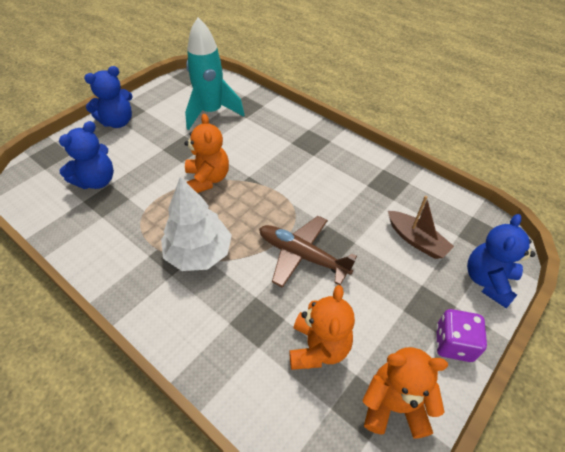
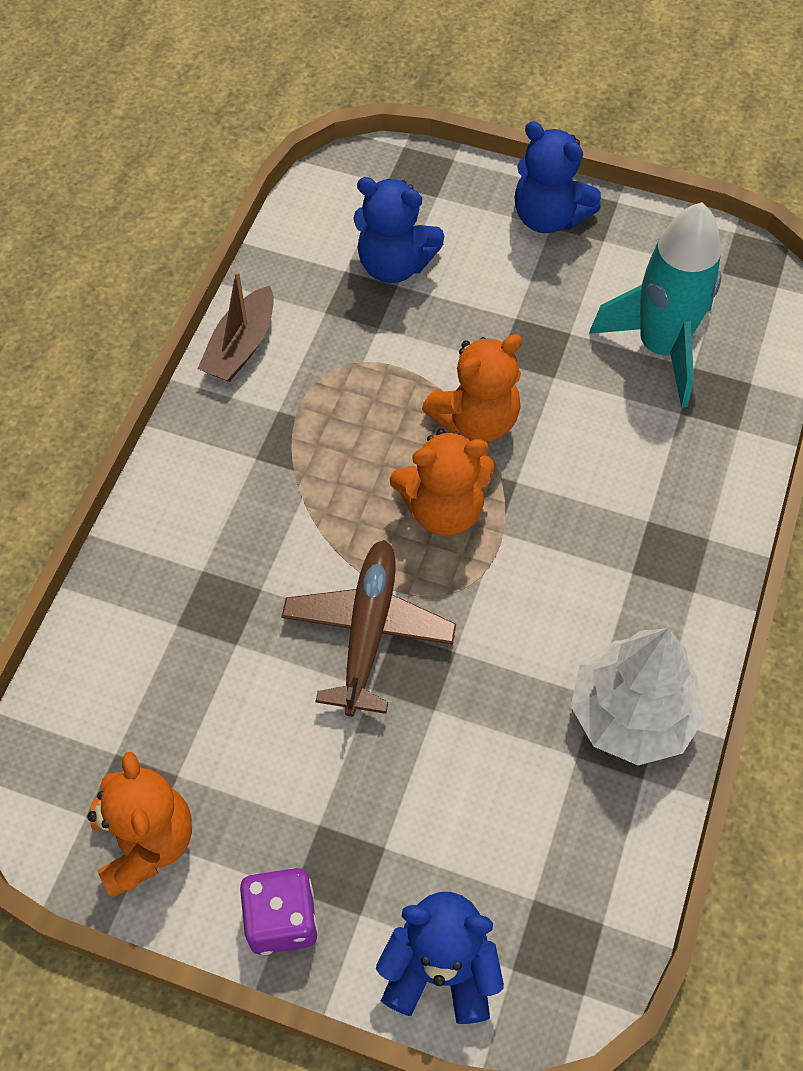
camera: 70 degrees right, 10 degrees up
(199, 253) = (310, 476): white tree -> white tree (631, 714)
(318, 347) = (204, 708): orange teddy bear -> orange teddy bear (443, 509)
(416, 240) = (486, 819): brown boat -> brown boat (241, 347)

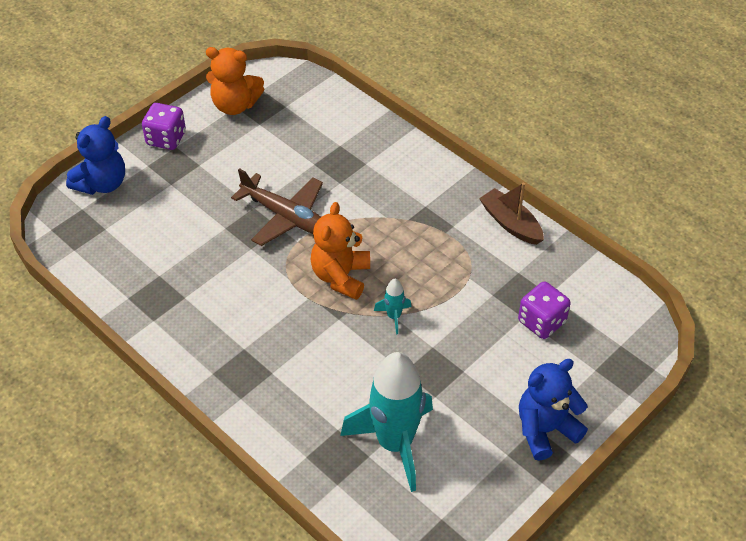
camera: 115 degrees right, 10 degrees down
(394, 265) = (541, 322): blue teddy bear -> purple dice
(476, 420) = (394, 316): orange teddy bear -> turquoise rocket
(631, 714) = (164, 309): white tree -> none

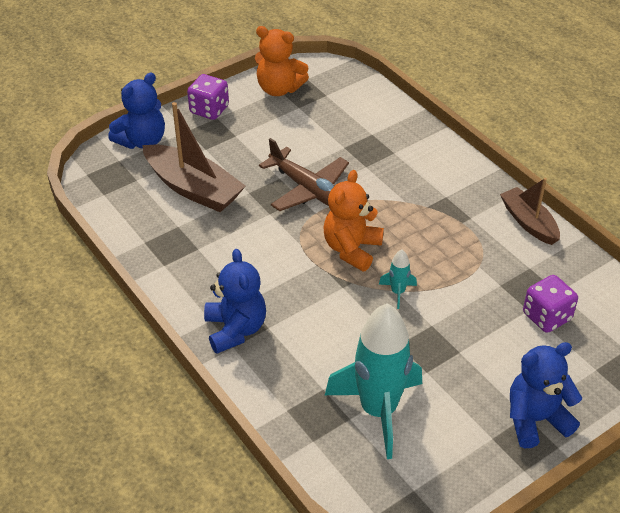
camera: 10 degrees right, 5 degrees down
(167, 231) = (193, 188): none -> brown boat
(239, 380) = (235, 329): none -> blue teddy bear

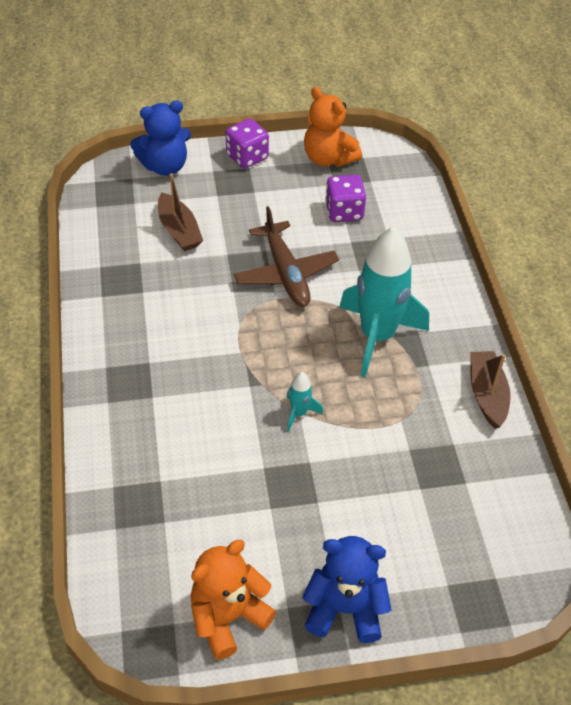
camera: 25 degrees right, 5 degrees up
(193, 188) = (179, 230): brown boat -> brown boat, size x0.64
(235, 329) = (121, 386): blue teddy bear -> none
(352, 249) = (285, 350): orange teddy bear -> orange teddy bear (228, 617)
(378, 410) = (196, 526): turquoise rocket -> turquoise rocket (377, 336)
(546, 316) = (434, 504): purple dice -> purple dice (344, 212)

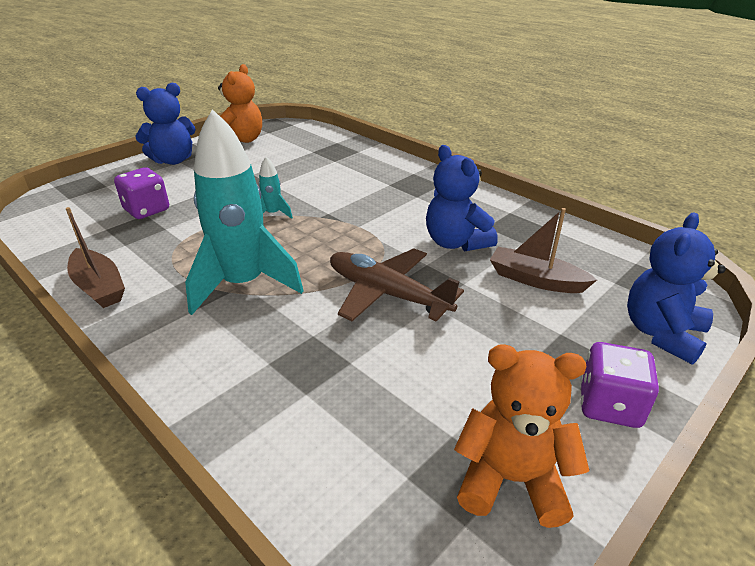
camera: 145 degrees right, 15 degrees down
(187, 289) = (456, 242): none -> blue teddy bear
(344, 212) = (396, 397): purple dice -> purple dice (147, 210)

